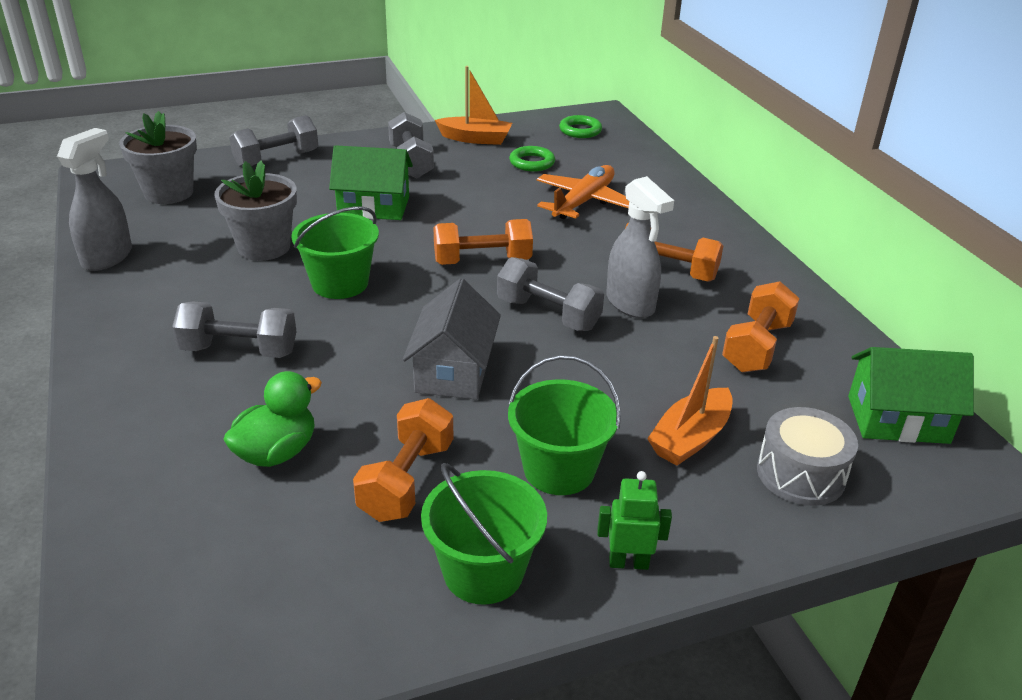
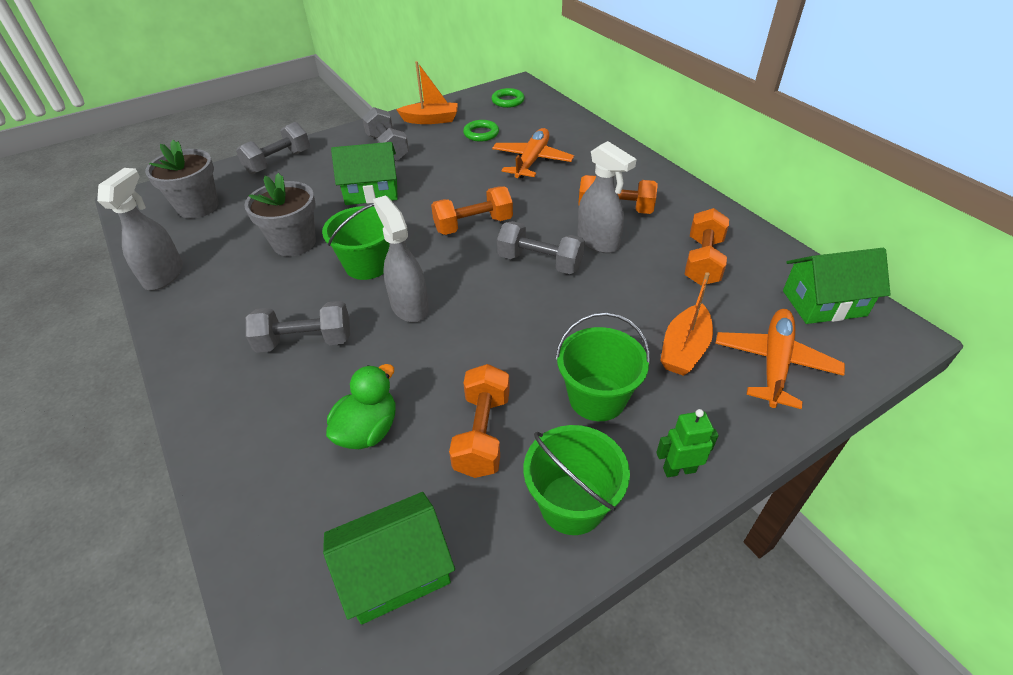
camera: 10 degrees left, 10 degrees up
(255, 596) = (396, 571): none -> green house
(372, 335) = (409, 306): none -> grey spray bottle
(453, 371) = (485, 326): grey house -> none
(800, 474) = (774, 363): grey drum -> orange plane

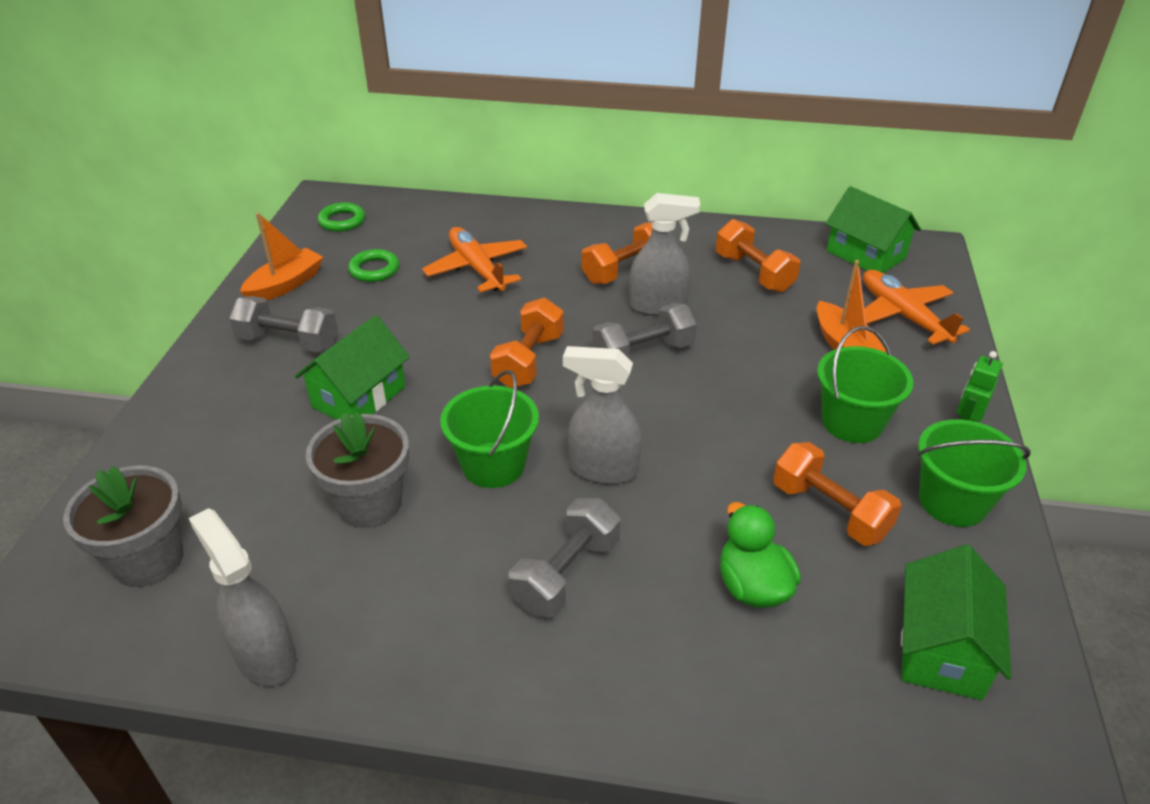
camera: 50 degrees left, 5 degrees down
(278, 162) = (164, 440): grey dumbbell -> none
(824, 303) = (865, 255): green house -> green house turned 75 degrees counterclockwise

